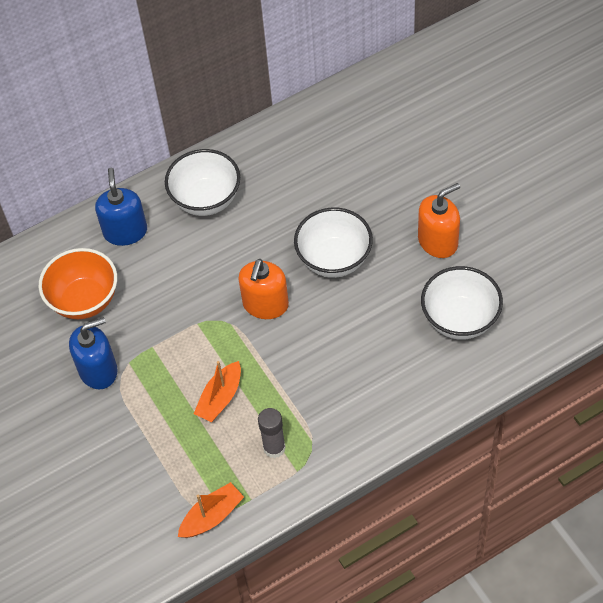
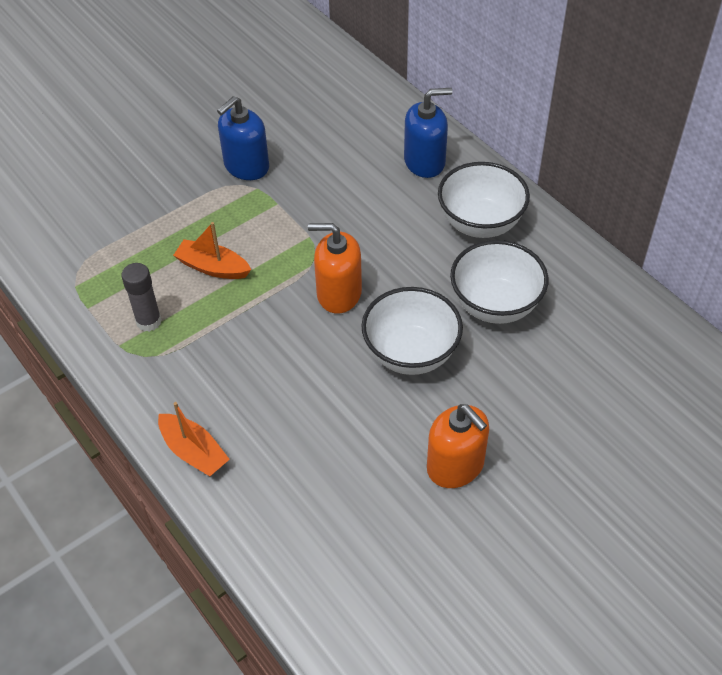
camera: 80 degrees right, 5 degrees down
(84, 300) = (331, 143): orange bowl -> none
(98, 370) = (246, 166): blue soap dispenser -> blue soap dispenser turned 75 degrees clockwise
(212, 516) = (70, 277): orange boat -> orange boat (194, 452)
(460, 320) = (331, 499): white bowl -> white bowl (495, 305)

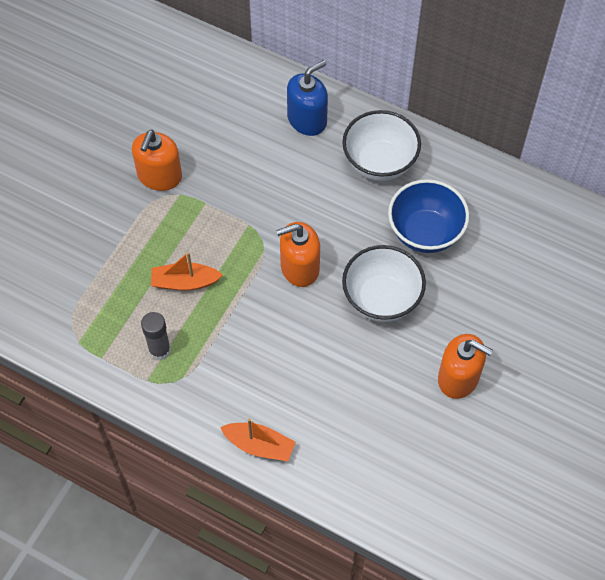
camera: 25 degrees left, 10 degrees up
(246, 166) = (159, 176): blue soap dispenser -> orange soap dispenser
(495, 305) = (425, 232): white bowl -> blue bowl

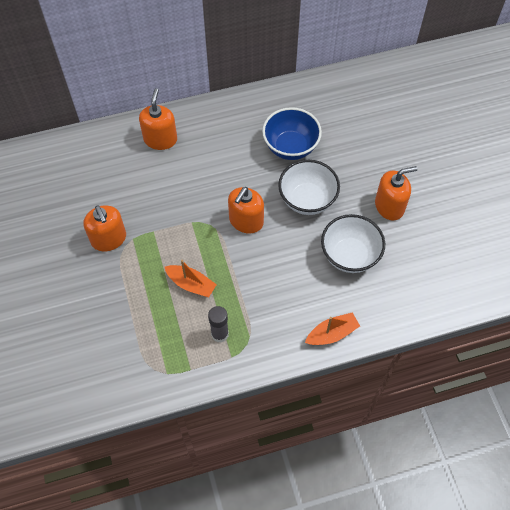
camera: 45 degrees left, 0 degrees up
(185, 282) = (191, 284): orange boat -> orange boat turned 105 degrees counterclockwise
(307, 119) = (160, 139): blue soap dispenser -> orange soap dispenser
(379, 162) = (226, 130): white bowl -> white bowl (349, 255)

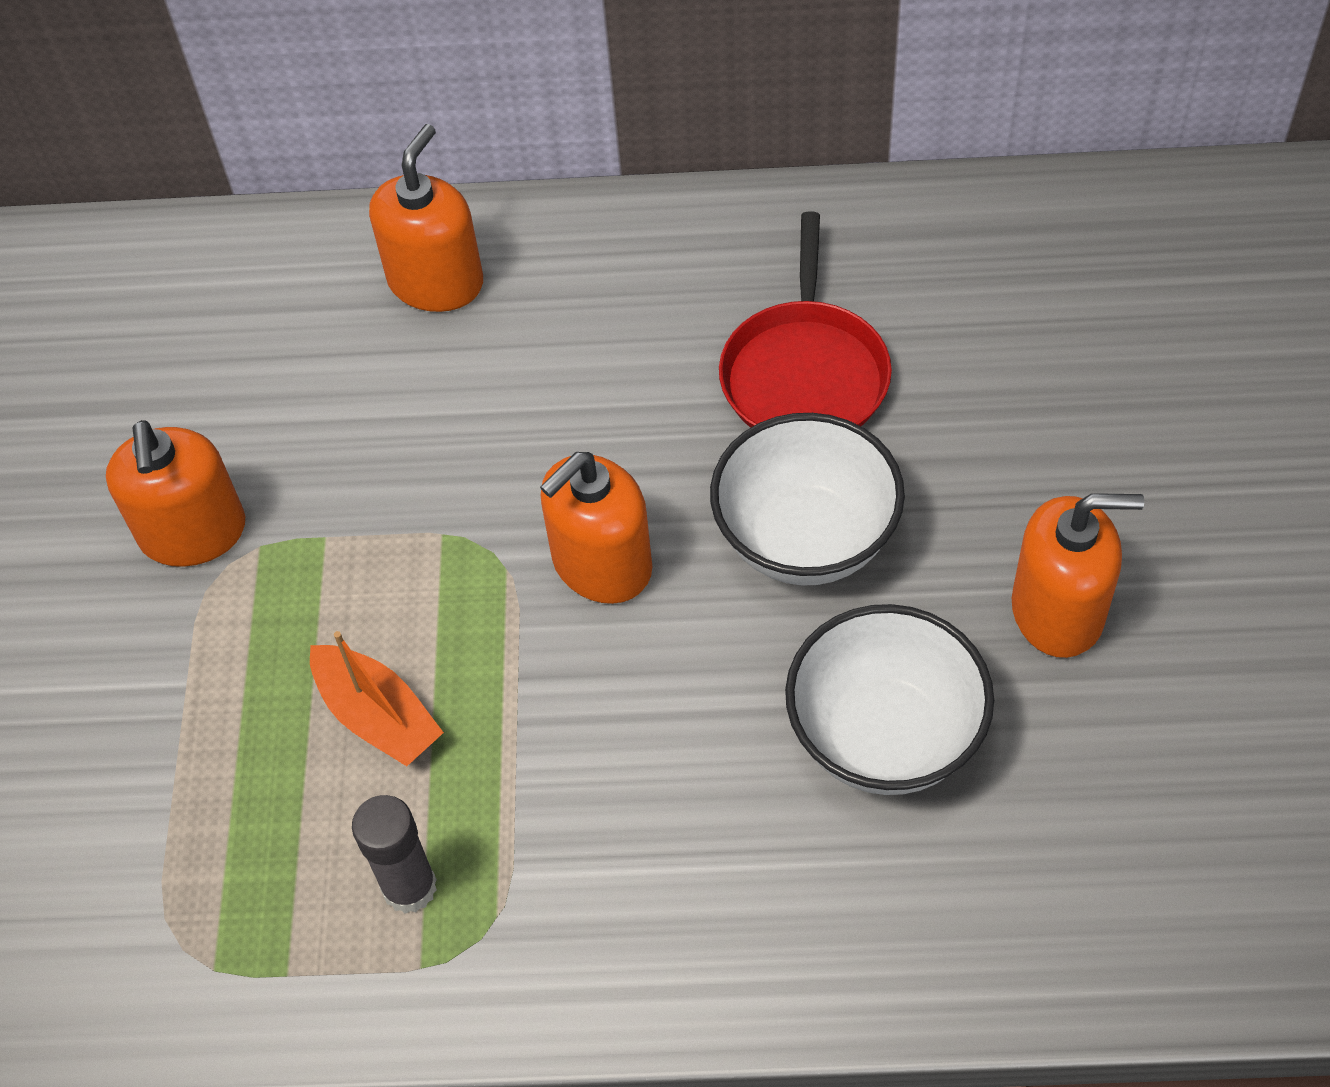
camera: 20 degrees right, 5 degrees down
(290, 147) = (805, 374): blue bowl -> red pan
(332, 333) = (752, 970): orange boat -> none

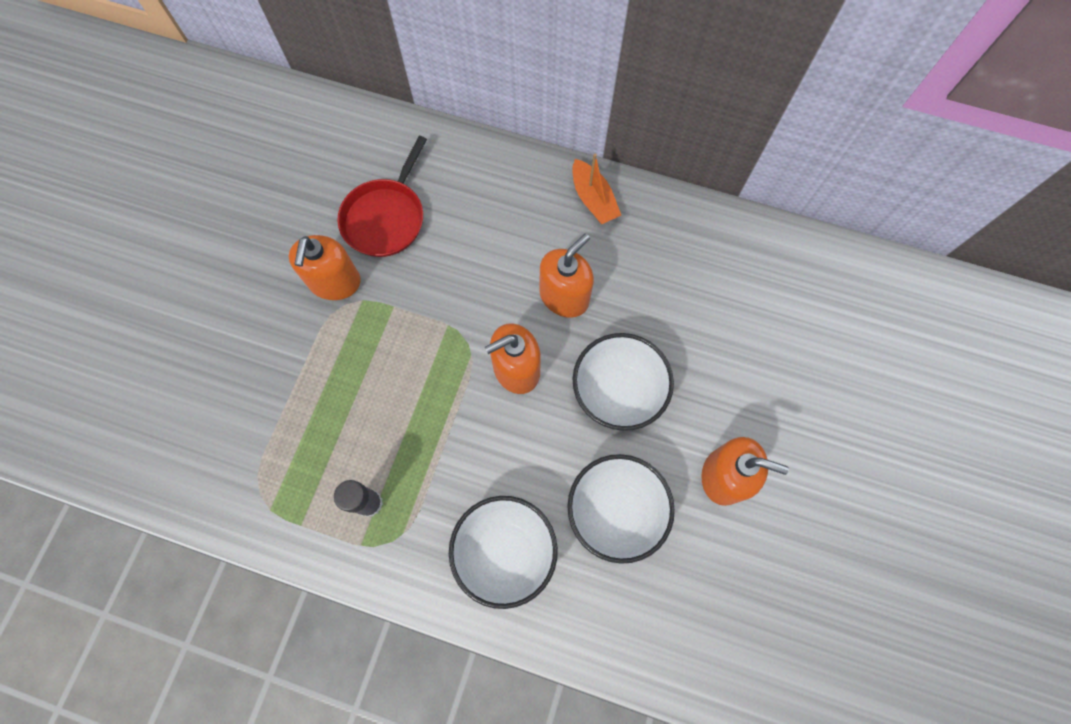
camera: 15 degrees right, 15 degrees up
(378, 716) = (385, 410): orange boat -> orange boat (593, 199)
(436, 282) = (492, 186): orange soap dispenser -> orange soap dispenser (564, 296)
(707, 878) = (505, 552): none -> white bowl
(805, 374) = (651, 302): red pan -> red pan (386, 218)

